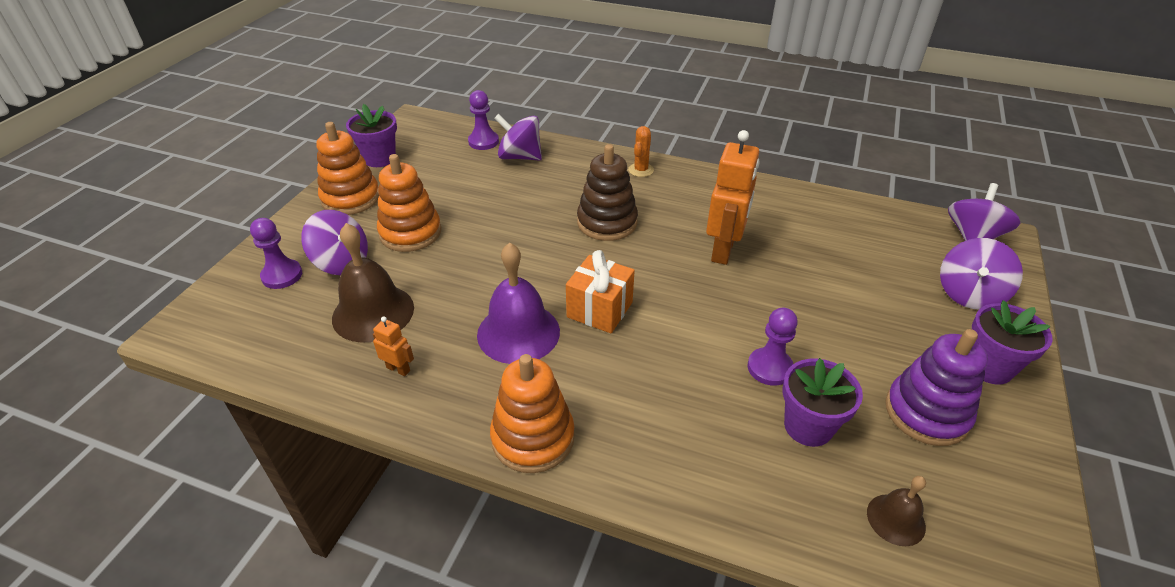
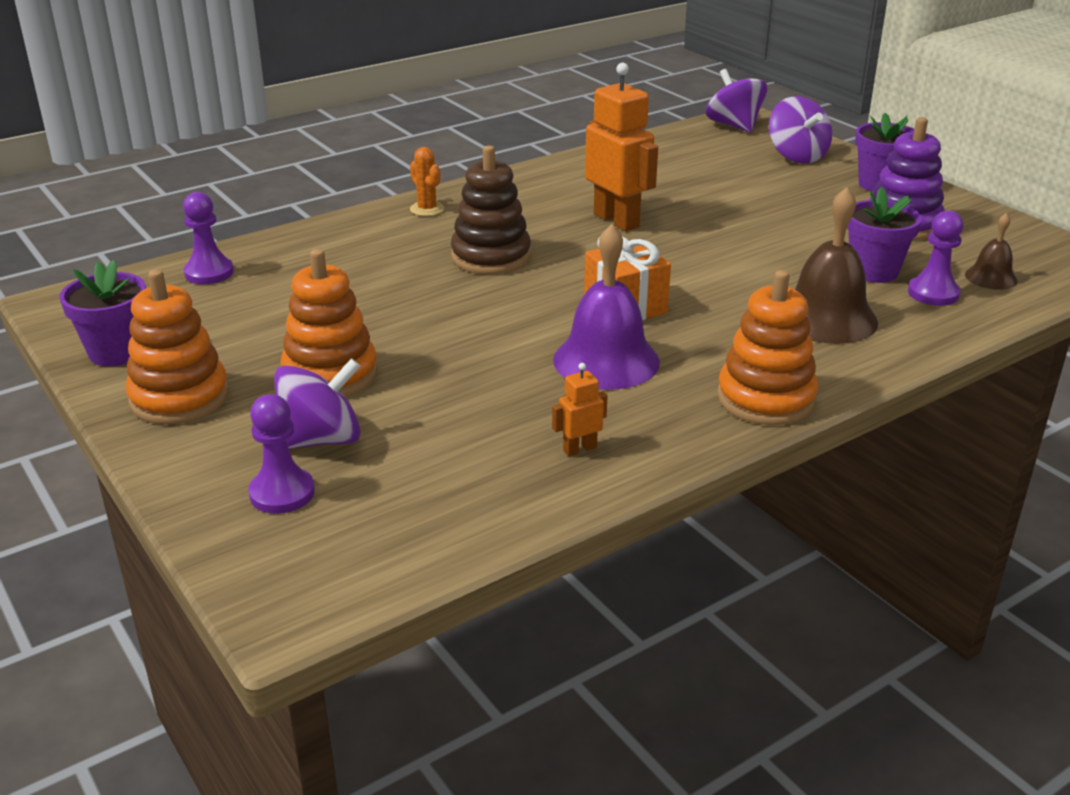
camera: 55 degrees left, 10 degrees down
(373, 312) = (456, 441): brown bell -> brown bell (826, 318)
(520, 157) = (284, 262): purple spinning top -> none
(769, 368) = (793, 260): purple pawn -> purple pawn (933, 293)

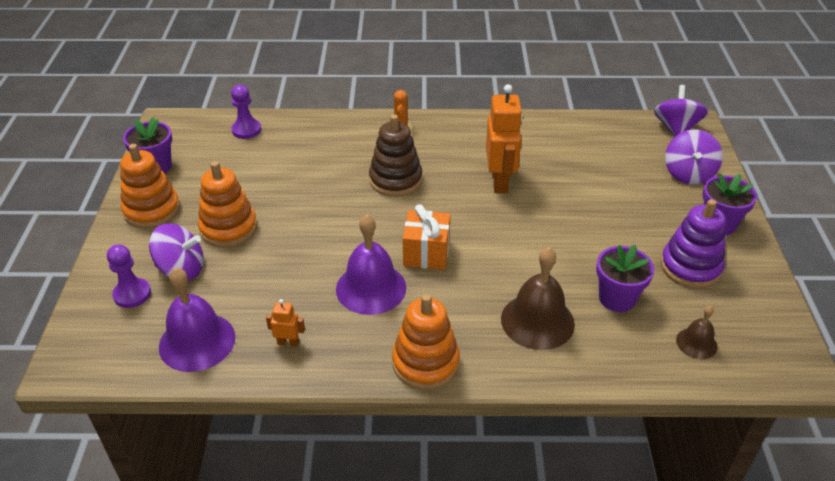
camera: 35 degrees right, 10 degrees up
(455, 499) = (197, 341): none -> purple bell
(933, 293) = (635, 336): purple pawn -> none

